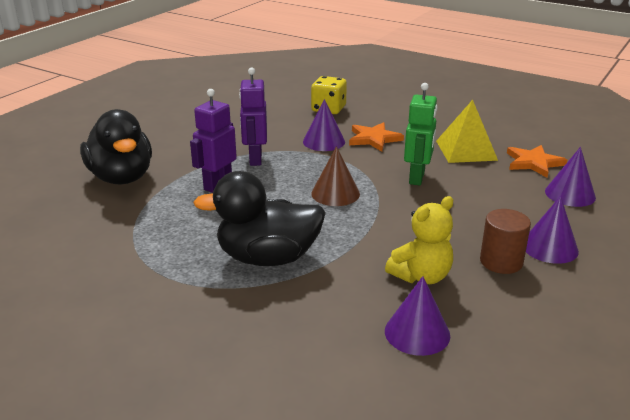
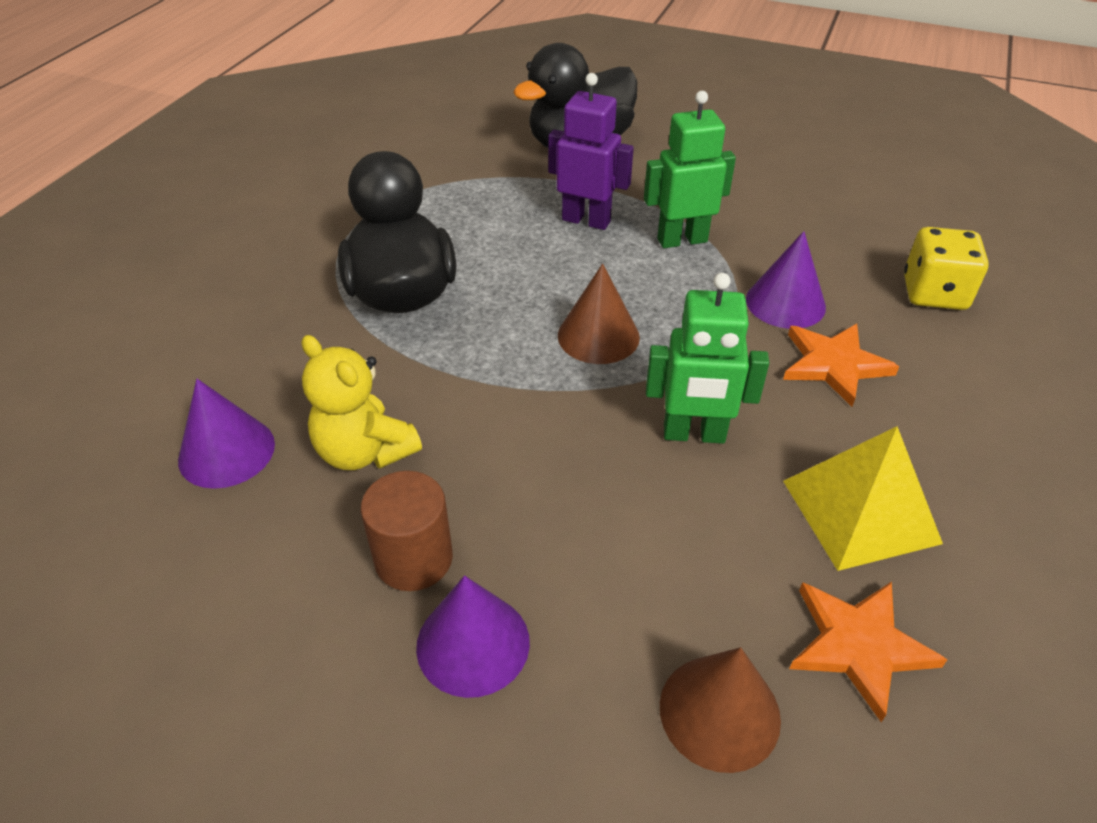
camera: 80 degrees right, 15 degrees up
(255, 159) = (682, 240): purple robot -> green robot
(570, 194) = (719, 712): purple cone -> brown cone

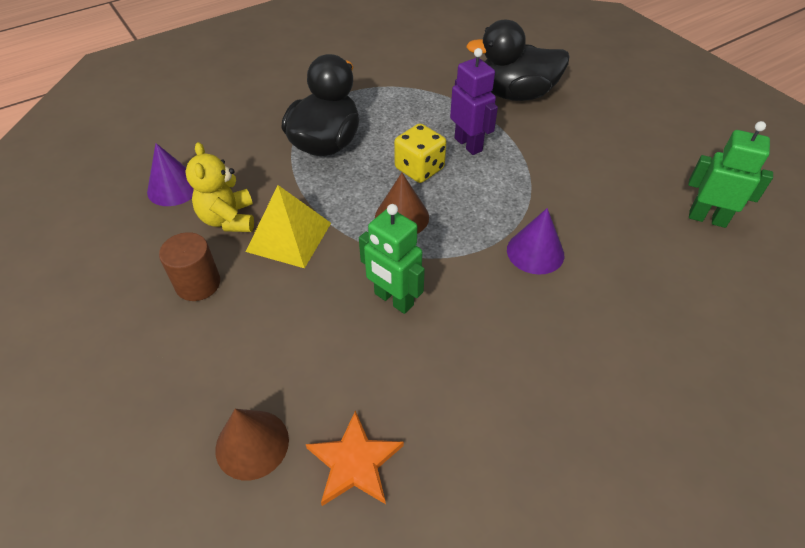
camera: 35 degrees right, 5 degrees up
(473, 643) = (182, 339): purple cone -> none
(682, 240) = (513, 182): green robot -> green robot (707, 218)
(834, 364) = (522, 305): orange star -> none
(860, 511) = (438, 395): yellow pyramid -> yellow pyramid (289, 237)
(934, 293) = (647, 296): yellow dice -> yellow dice (419, 169)

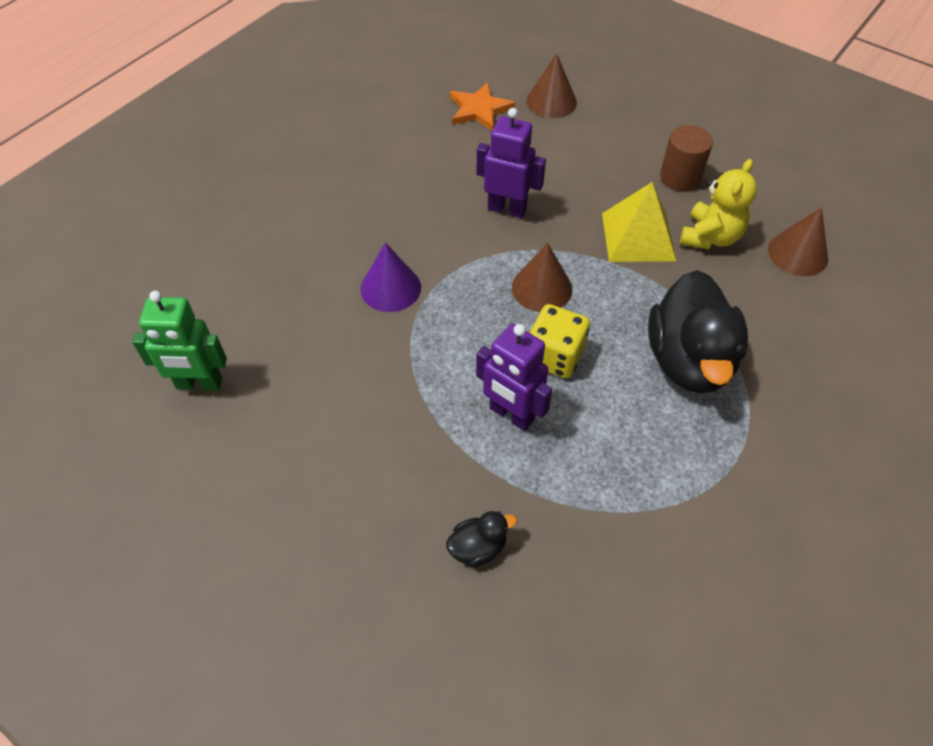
camera: 160 degrees right, 5 degrees up
(174, 188) = (798, 253): purple cone -> brown cone
(228, 219) = (710, 237): yellow teddy bear -> yellow teddy bear turned 60 degrees clockwise
(393, 299) = (507, 209): green robot -> purple robot
(515, 94) = (478, 548): black duck -> black duck, size x0.44

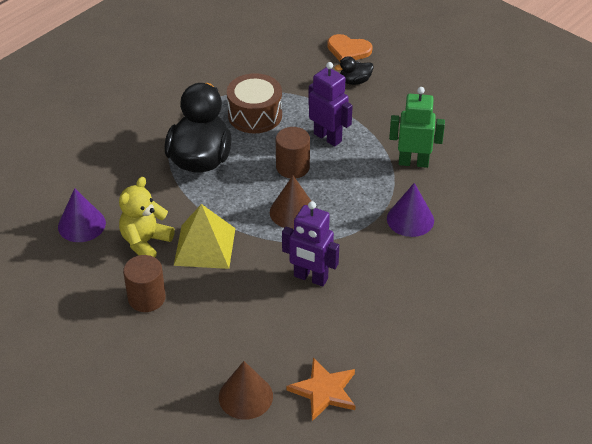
camera: 175 degrees left, 10 degrees down
(199, 384) = (538, 166): green robot -> green robot (413, 162)
(496, 638) = (348, 50): none -> orange heart
(554, 356) = (292, 167): yellow dice -> brown cylinder
(634, 452) = (255, 115): none -> brown drum
(798, 253) = (81, 224): brown cone -> purple cone

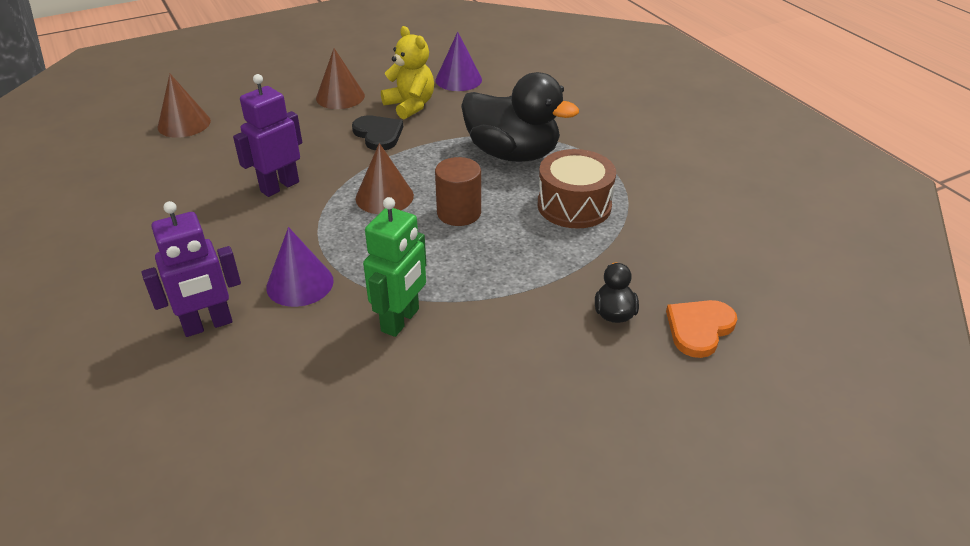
camera: 110 degrees right, 5 degrees down
(146, 298) = (340, 97): brown cylinder -> brown cone
(205, 246) = (378, 134): yellow pyramid -> black heart
(324, 391) = (141, 163): orange star -> none
(328, 137) = (499, 254): purple robot -> purple robot (208, 325)

